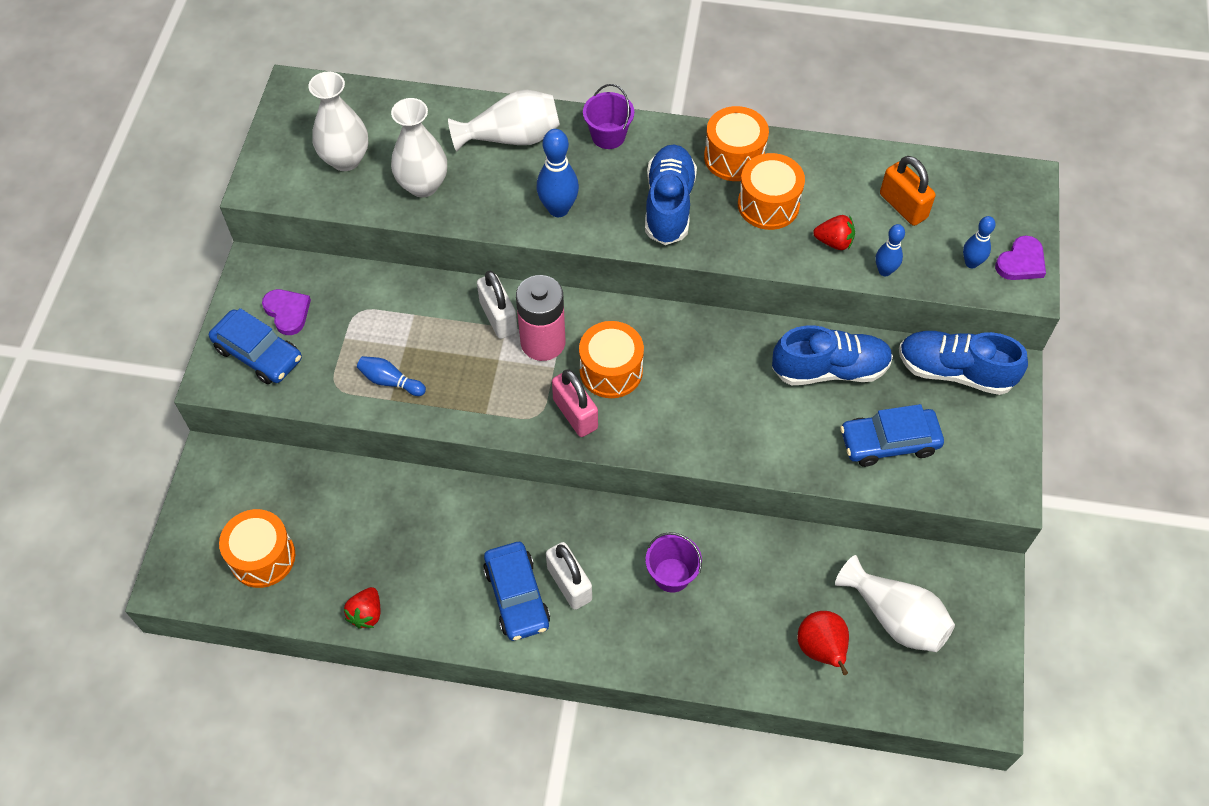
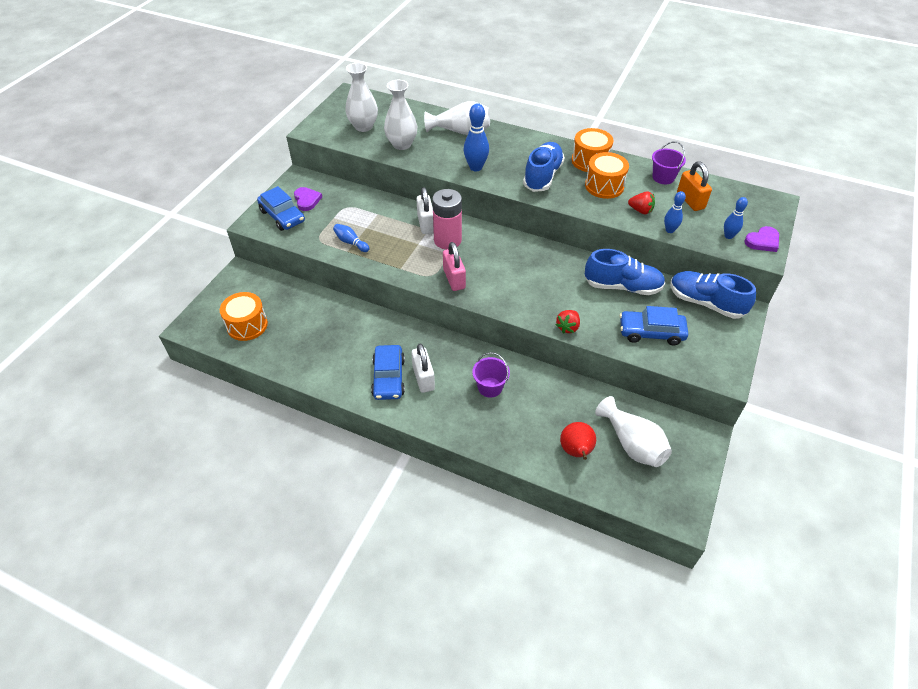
camera: 15 degrees right, 10 degrees down
(366, 614) = (294, 367): red strawberry -> red strawberry (567, 327)
(608, 136) = (517, 139): purple bucket -> purple bucket (663, 177)
(611, 371) = (483, 261): orange drum -> none

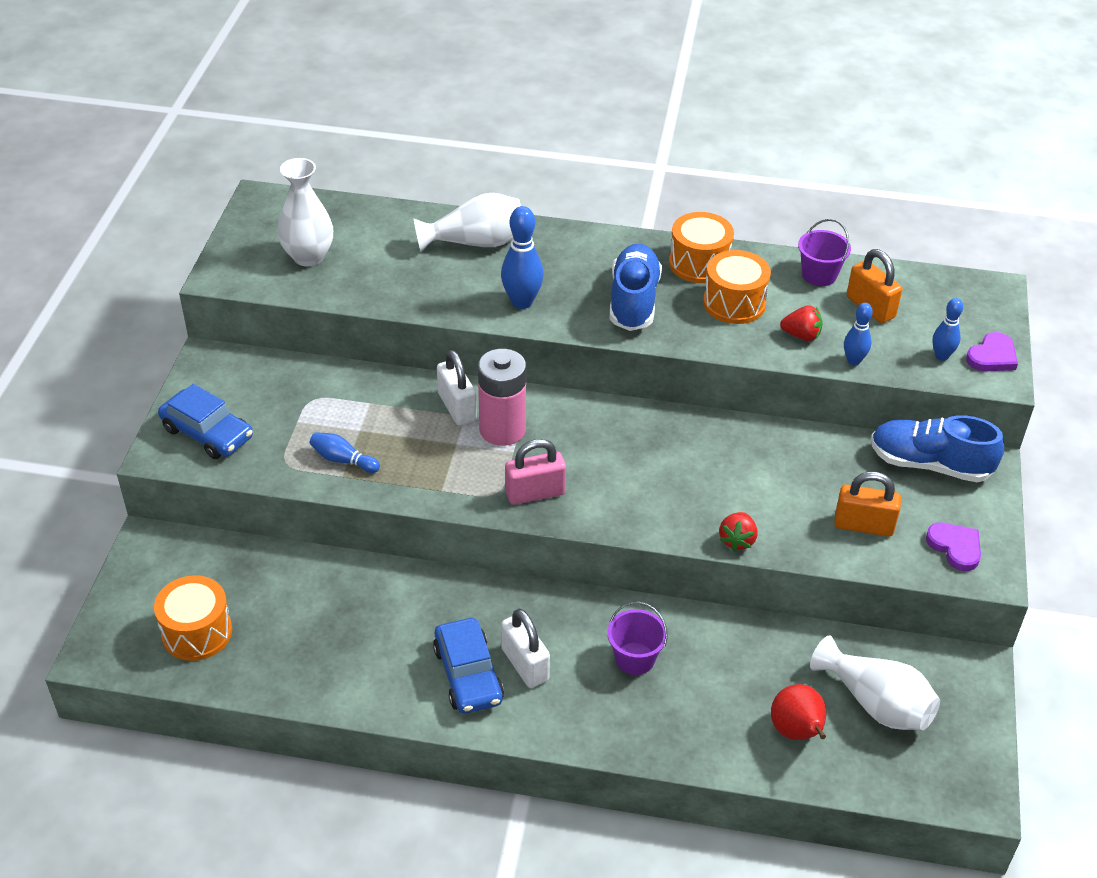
camera: 15 degrees left, 5 degrees down
(307, 200) = (240, 398): purple heart -> purple heart (955, 547)
(402, 144) = (385, 279): white vase -> none
(454, 279) = (535, 493): pink padlock -> pink padlock turned 75 degrees counterclockwise
(622, 286) = (800, 460): blue shoe -> none
(651, 332) = (863, 525): blue car -> orange padlock

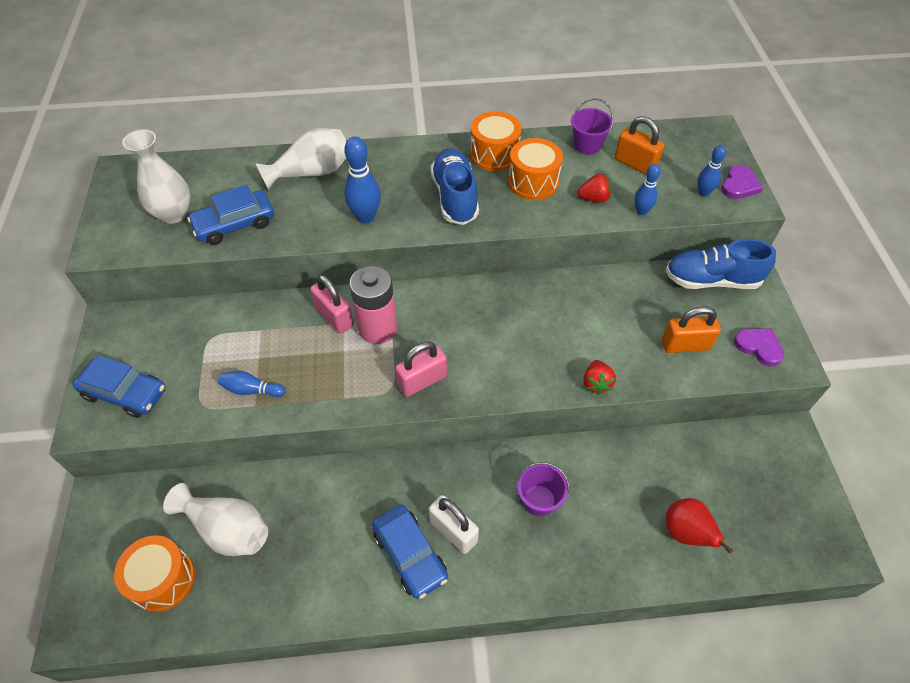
camera: 15 degrees left, 10 degrees up
(373, 280) = (235, 224): none -> blue car
(457, 407) = (334, 317): white padlock -> pink padlock
(875, 703) = (733, 489): white vase -> white vase (227, 529)

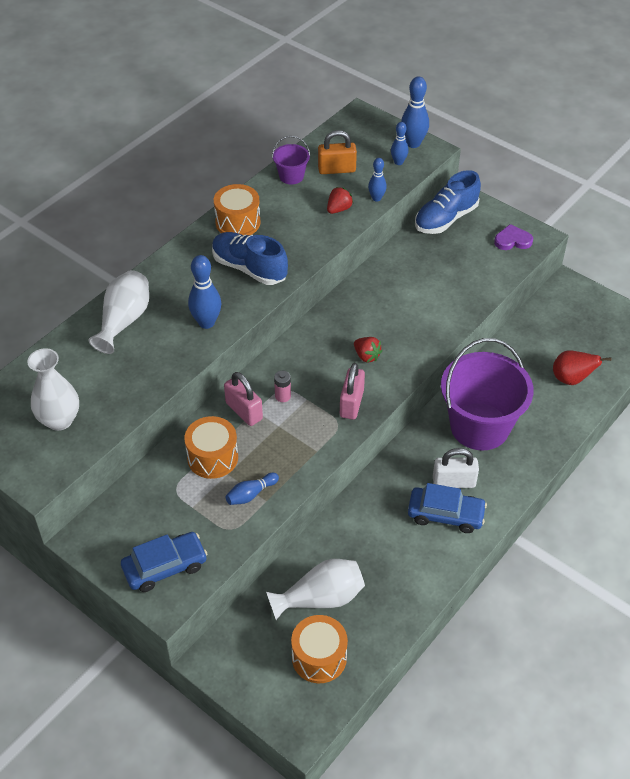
camera: 45 degrees left, 5 degrees down
(235, 224) = (118, 393): blue car -> none
(334, 317) = (244, 411): pink padlock -> pink padlock turned 45 degrees clockwise
(377, 329) = (283, 396): pink battery -> pink battery, size x0.46
(533, 182) = (287, 224): orange drum -> orange drum (212, 457)
(539, 500) = (479, 426): purple bucket -> purple bucket, size x2.22
(596, 383) = (451, 327): red strawberry -> red strawberry (366, 356)
(685, 345) = (474, 268): orange padlock -> none
(739, 185) = (413, 143): purple heart -> blue bowling pin

